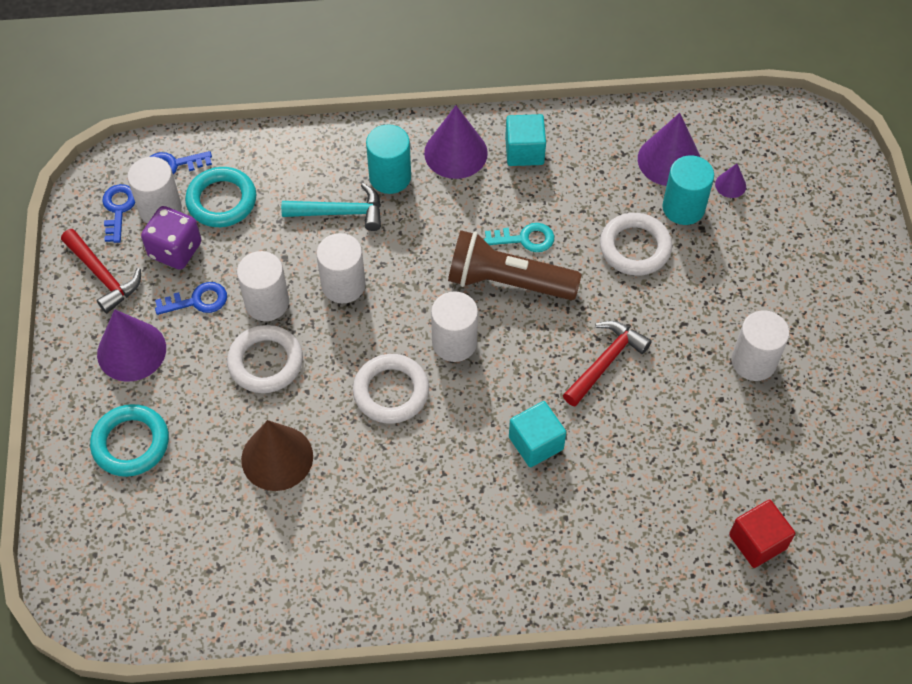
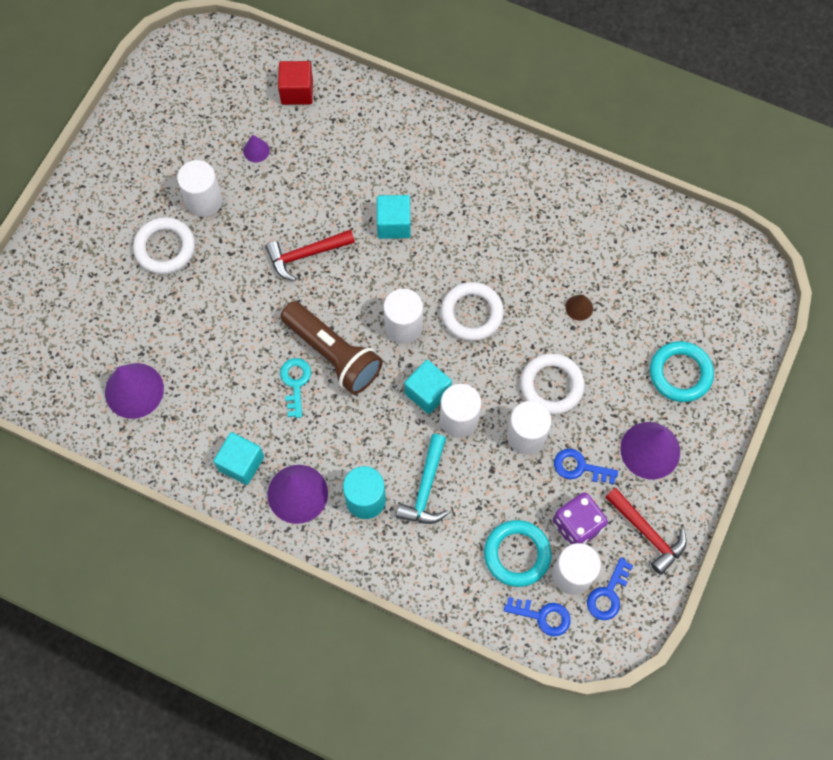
camera: 150 degrees left, 10 degrees up
(102, 276) = (647, 533): red hammer -> red hammer turned 150 degrees clockwise
(277, 457) = (579, 307): brown cone -> brown cone, size x0.48
(340, 213) = (426, 487): turquoise hammer -> turquoise hammer turned 105 degrees counterclockwise
(390, 293) = (427, 392): none -> turquoise cube
(525, 239) = (295, 383): turquoise key -> turquoise key turned 60 degrees clockwise
(635, 247) = (219, 330): white ring -> white ring (165, 248)
(683, 208) = (157, 343): turquoise cylinder -> none
(730, 185) = (106, 342): purple cone -> purple cone (256, 150)

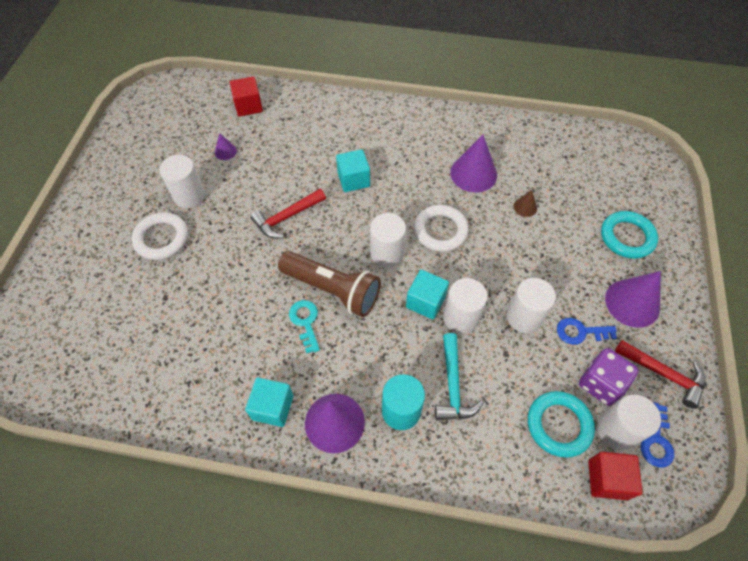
camera: 15 degrees left, 10 degrees down
(134, 390) = (154, 365): purple cone -> purple cone (473, 173)
(543, 616) = (607, 479): blue key -> red cube
(551, 385) = (528, 271): white ring -> none

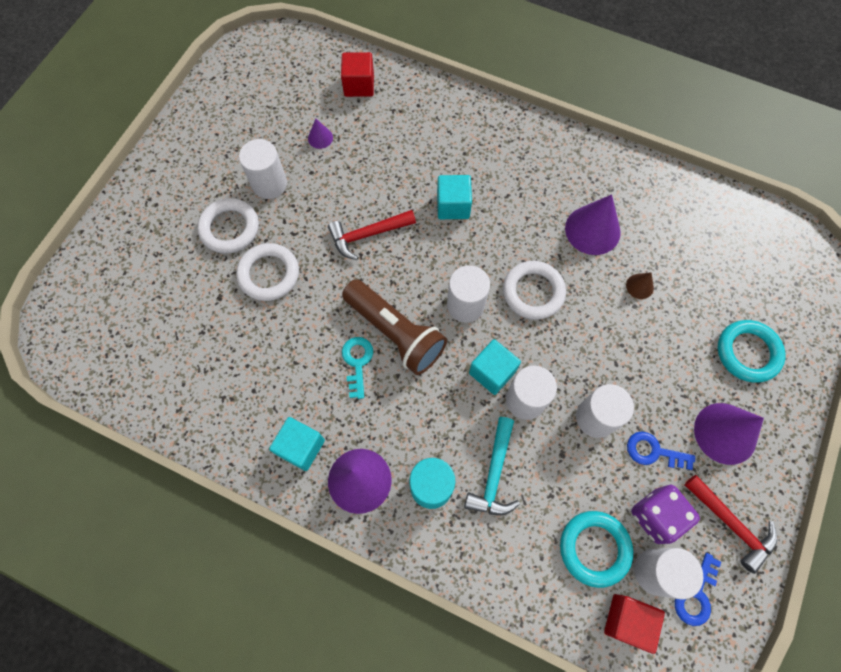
camera: 15 degrees right, 10 degrees up
(206, 268) = (269, 274): none -> white ring

